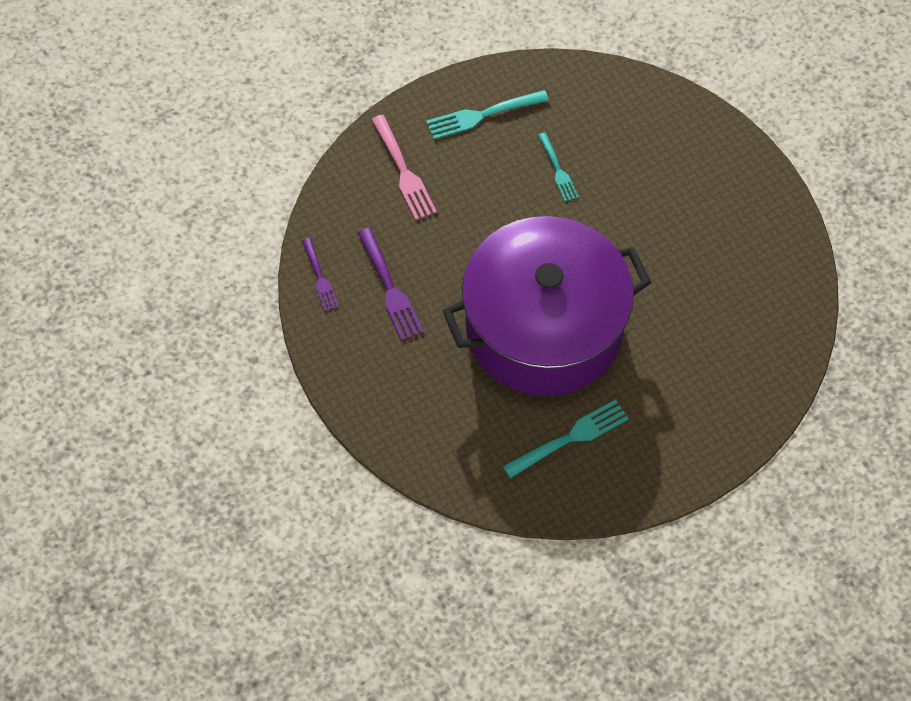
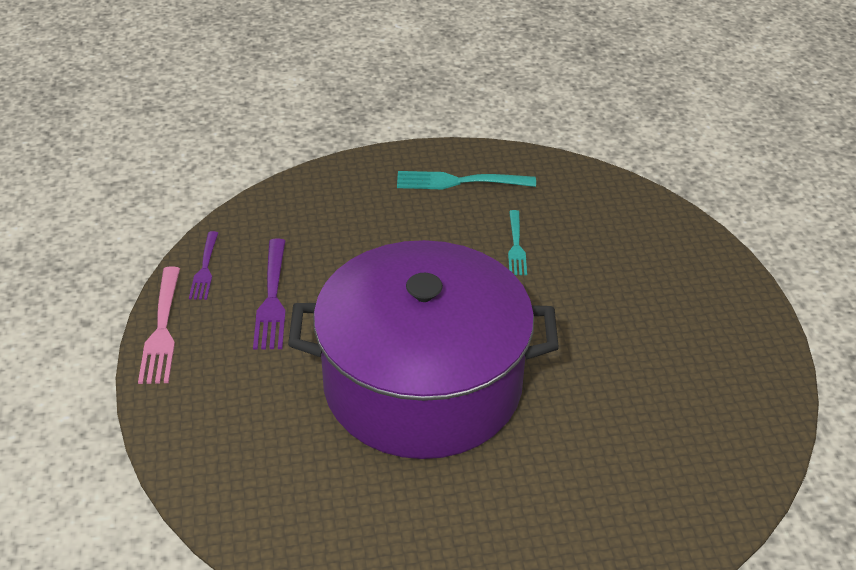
camera: 20 degrees right, 20 degrees down
(403, 170) = (350, 204): pink fork -> pink fork (162, 329)
(569, 439) = (391, 510): turquoise fork -> none

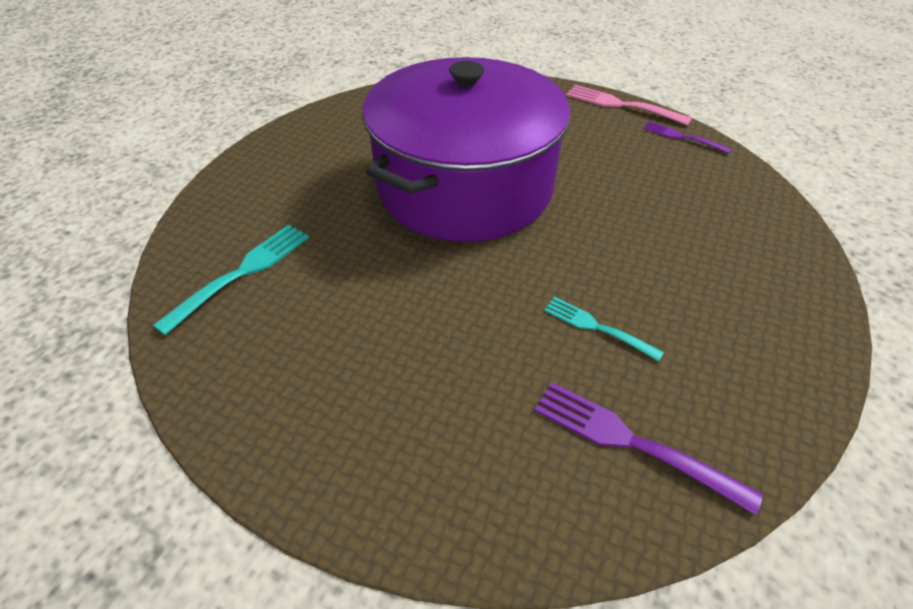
camera: 125 degrees right, 5 degrees up
(272, 298) = (623, 155): purple fork -> purple fork (633, 443)
(460, 181) = (749, 341): turquoise fork -> turquoise fork (241, 274)

